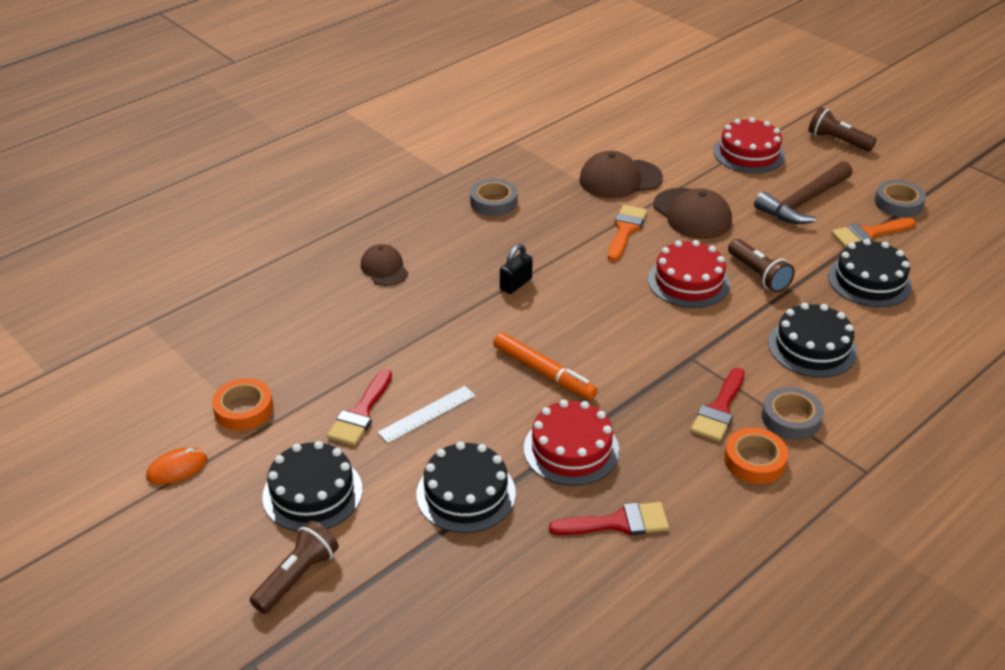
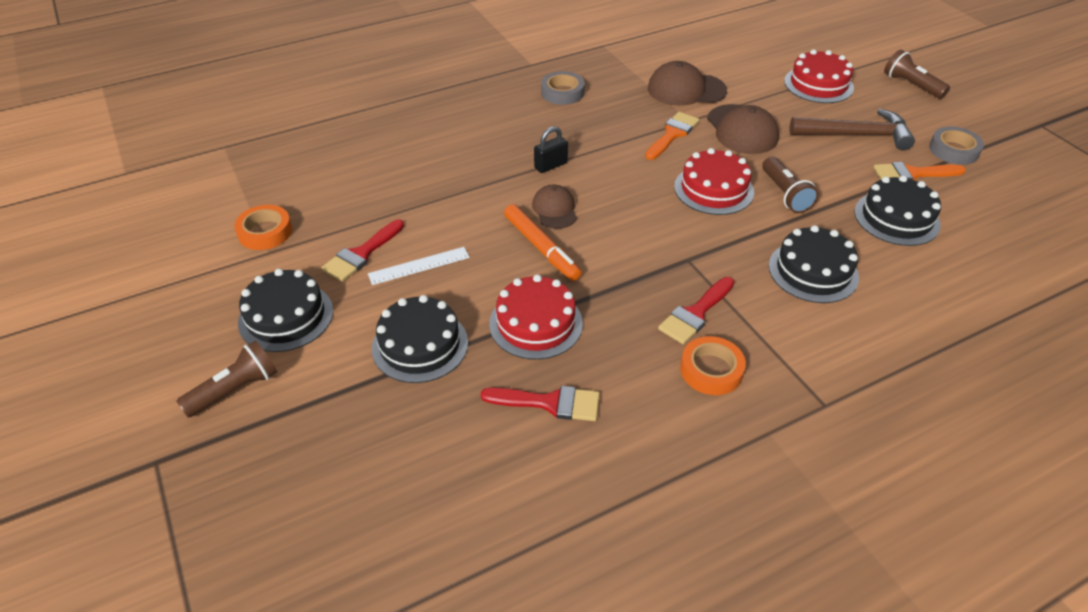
camera: 15 degrees right, 5 degrees up
(177, 468) = (185, 272): orange mouse -> none
(384, 268) = (441, 133): brown cap -> brown cap (554, 209)
(791, 418) = (765, 336): grey tape -> none
(803, 202) = (856, 135): brown hammer -> brown hammer turned 150 degrees counterclockwise

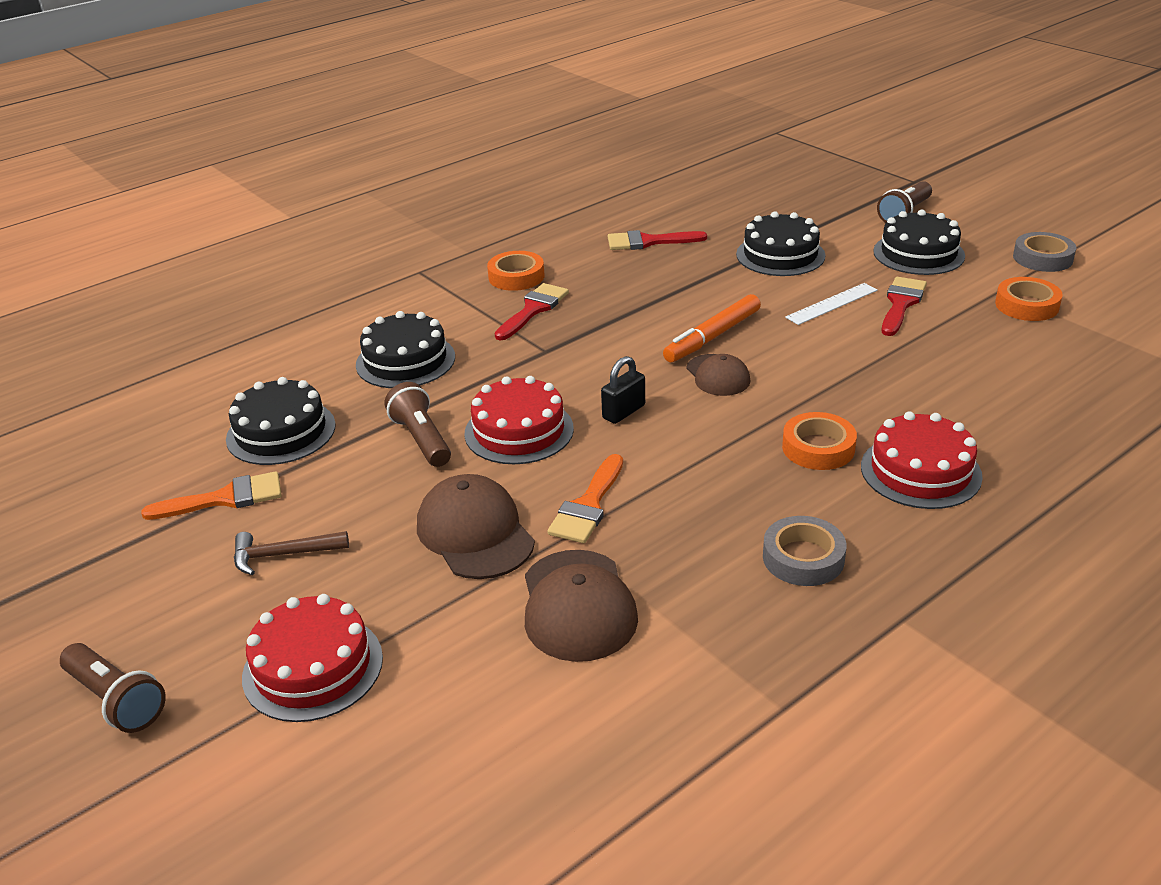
camera: 170 degrees right, 10 degrees down
(517, 145) = (818, 448): none -> orange tape
(536, 323) = (685, 282): red cake -> red cake (920, 471)
(541, 248) = (712, 337): orange marker -> orange marker turned 90 degrees counterclockwise
(551, 165) = (752, 427): black padlock -> black padlock (623, 412)
(686, 89) = (578, 605): brown cap -> brown cap turned 90 degrees clockwise
(856, 135) = (283, 555): brown hammer -> brown hammer, size x0.58
(953, 150) = (133, 551): grey tape -> grey tape (1042, 258)

